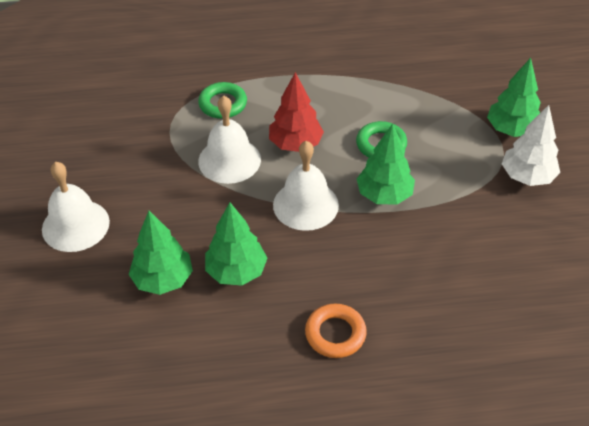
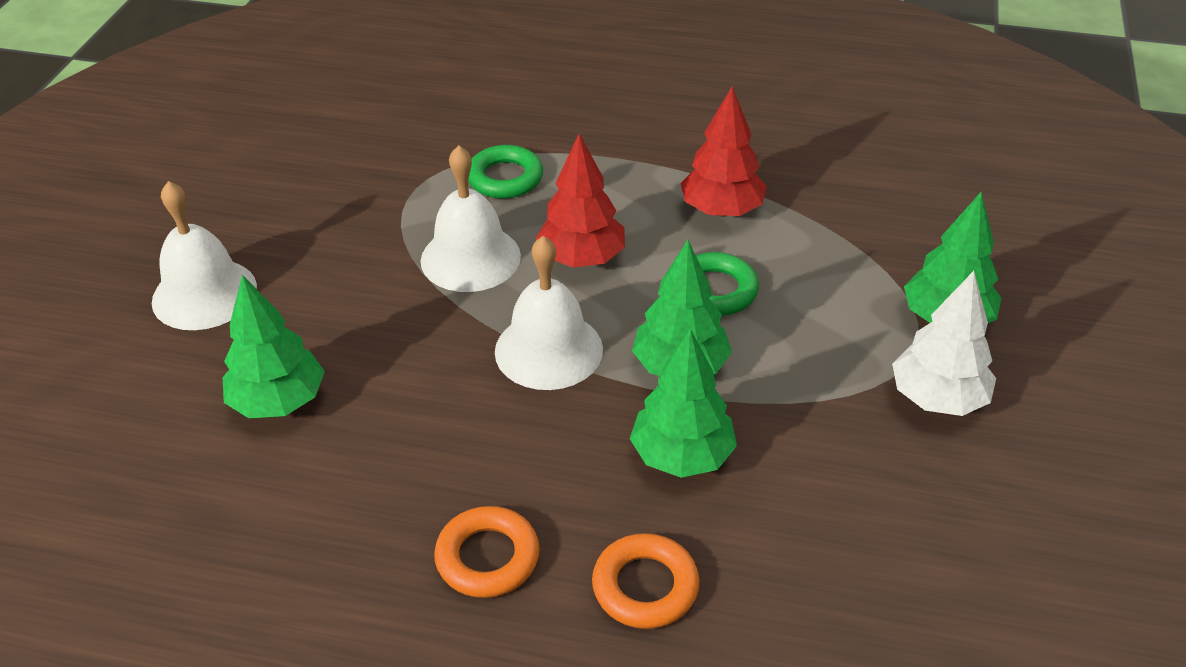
camera: 20 degrees right, 5 degrees down
(236, 271) = (390, 420): green tree -> green tree (682, 456)
(360, 94) = (722, 210): none -> red tree
(427, 324) = (645, 586): none -> orange ring

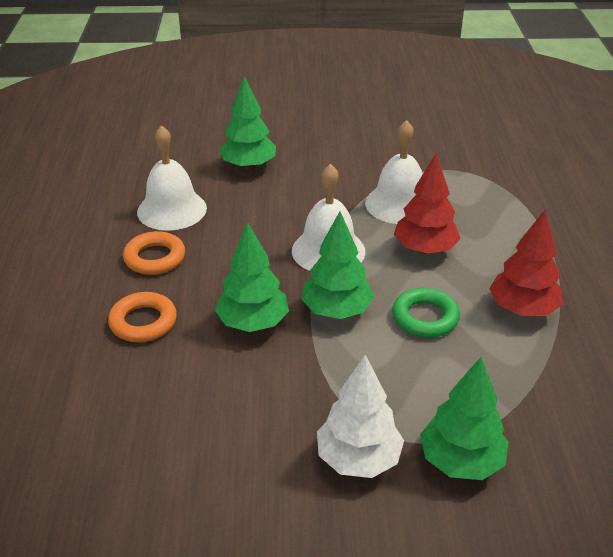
camera: 75 degrees right, 5 degrees down
(204, 294) = (320, 124): white bell -> white bell (172, 210)
(505, 178) = (489, 202): green ring -> none

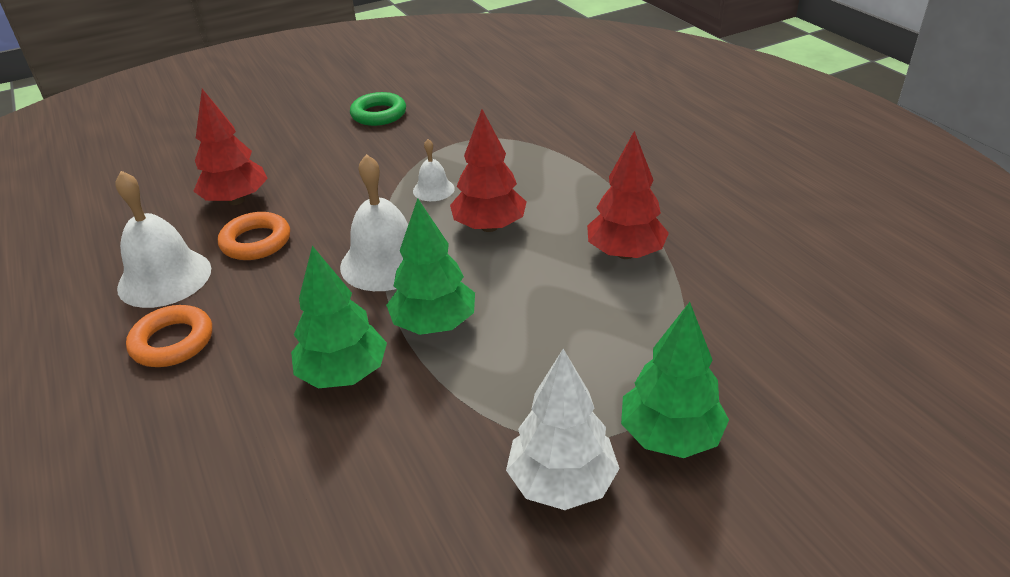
camera: 25 degrees left, 0 degrees up
(143, 322) = (199, 426): orange ring -> orange ring (256, 242)
(248, 166) = (236, 200): green tree -> red tree
(399, 204) = (433, 189): white bell -> white bell, size x0.52
(425, 317) = (534, 297): green ring -> green ring (379, 114)

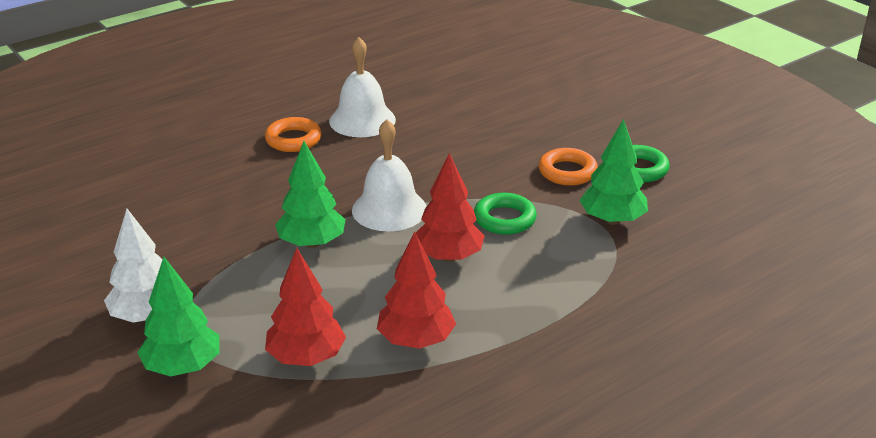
camera: 80 degrees right, 5 degrees down
(236, 200) = (467, 126): red tree -> red tree (306, 358)
(256, 242) = (410, 146): orange ring -> orange ring (567, 172)
(344, 374) = (258, 211): green tree -> green tree (612, 220)
(433, 189) = (504, 219): white bell -> green ring

